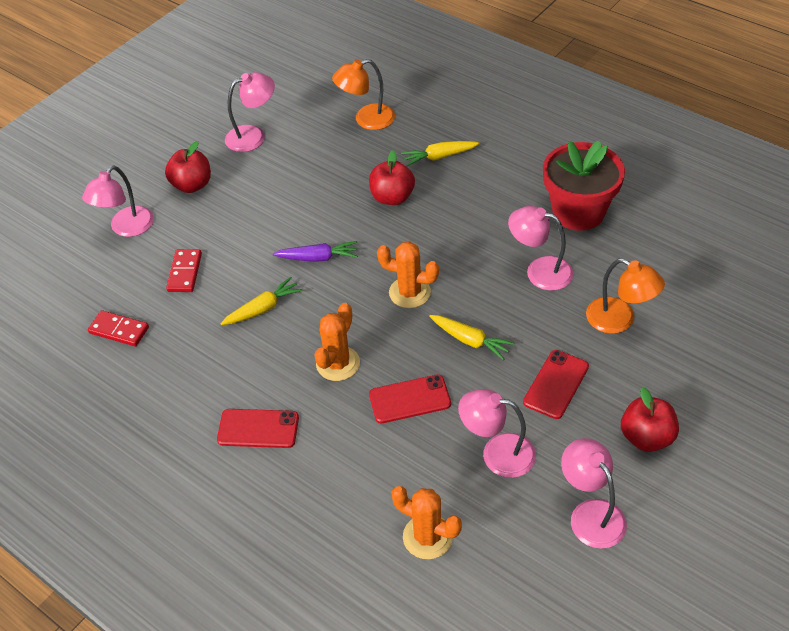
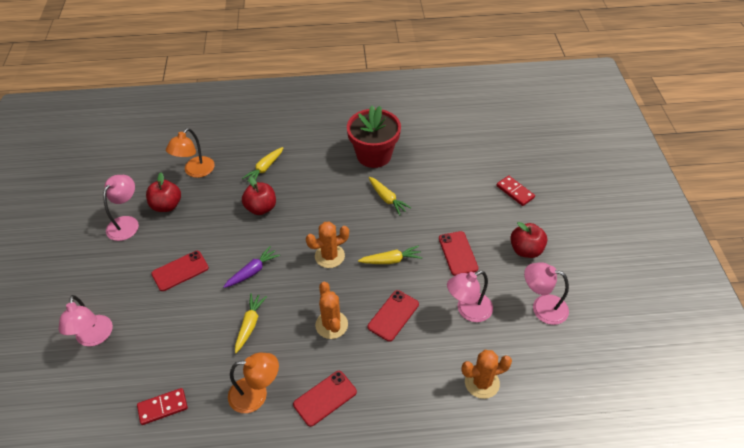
camera: 45 degrees left, 0 degrees up
(185, 272) = (171, 338): red domino -> red domino (515, 192)
(192, 185) = (115, 279): red apple -> red apple (167, 205)
(254, 213) = (180, 271): none -> red phone
(539, 271) = (387, 199): pink lamp -> yellow carrot
(619, 320) = (453, 199): orange lamp -> orange lamp (256, 394)

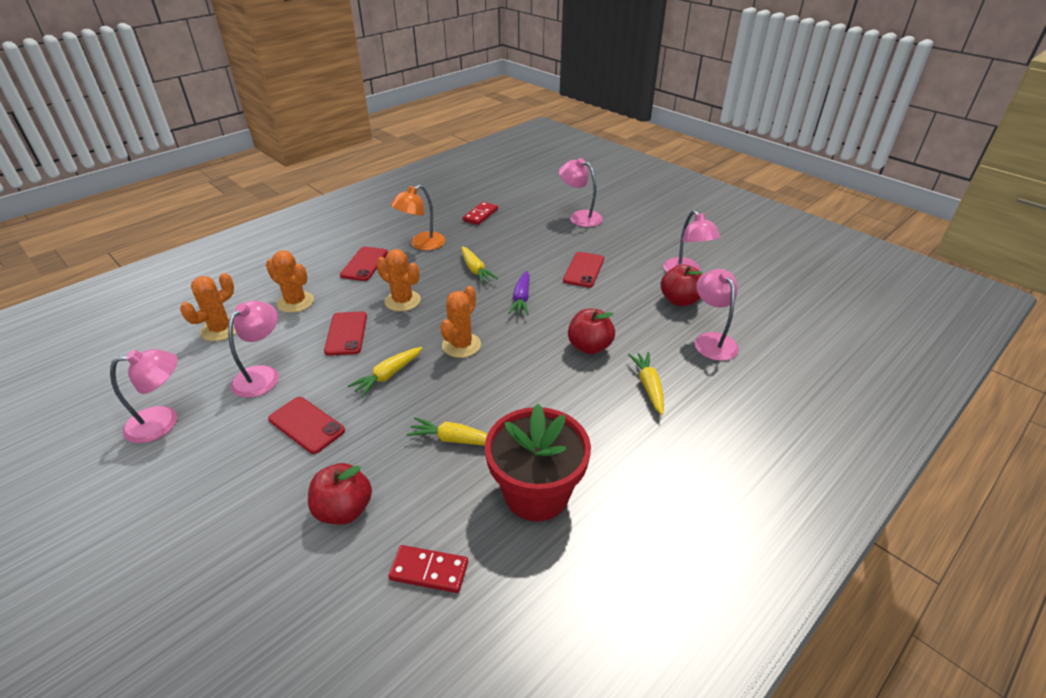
camera: 140 degrees right, 10 degrees down
(195, 171) = (712, 340): orange lamp -> pink lamp
(410, 380) = (295, 302): none -> orange cactus
(515, 192) = (252, 572): red domino -> red domino (429, 571)
(526, 250) = (204, 480): red apple -> red apple (344, 510)

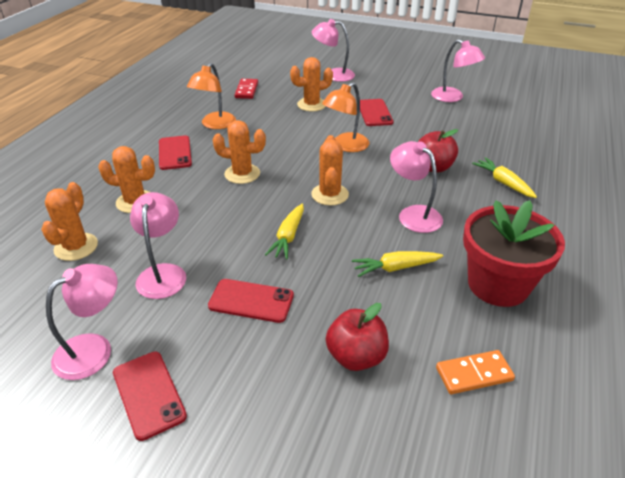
camera: 25 degrees left, 0 degrees up
(346, 333) = (214, 214): red phone -> red phone (149, 394)
(429, 571) = (474, 374): red domino -> orange domino
(475, 270) = (284, 134): yellow carrot -> none
(521, 298) = (345, 146): purple carrot -> orange lamp
(528, 245) = (311, 105): none -> orange cactus
(679, 300) = (467, 118): red apple -> none
(712, 340) = (515, 139): pink lamp -> pink lamp (413, 214)

